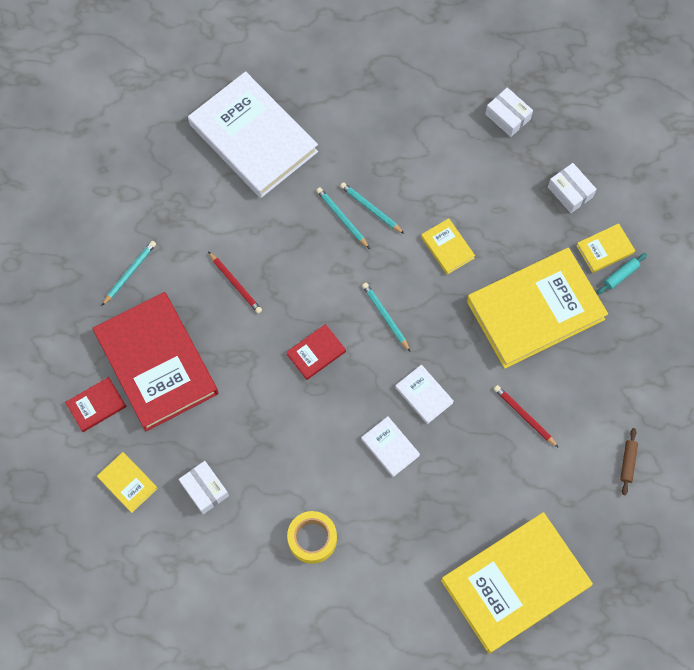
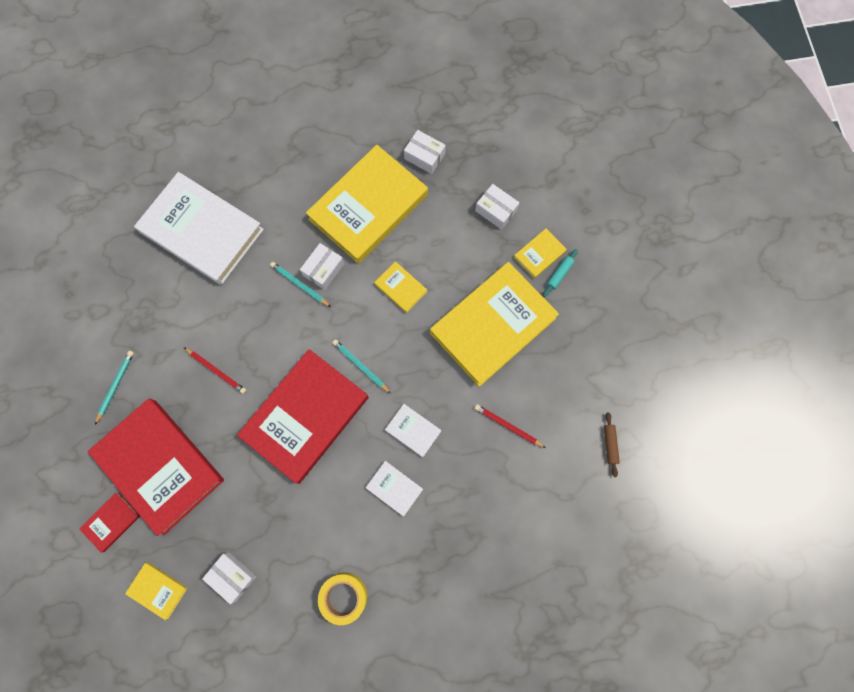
camera: 15 degrees left, 5 degrees up
(316, 353) = (305, 417): red book -> red book, size x2.36
(371, 208) = (323, 269): turquoise pencil -> white box
(515, 583) = (539, 587): yellow book -> yellow book (368, 207)

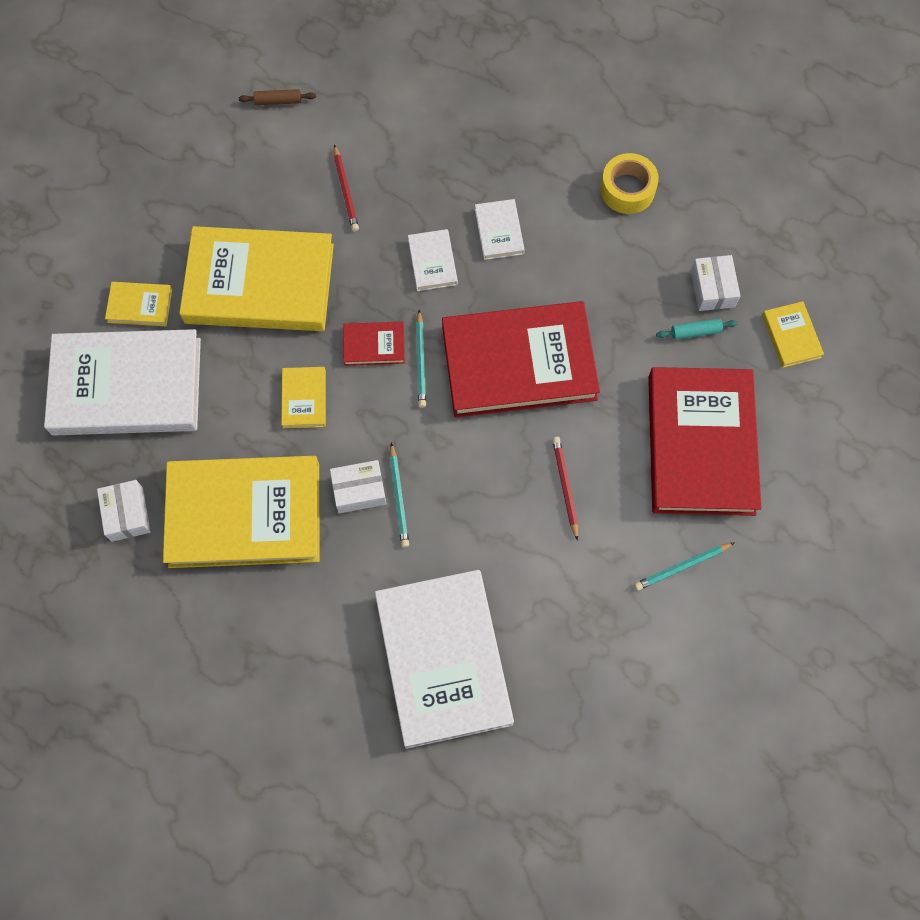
camera: 135 degrees left, 5 degrees down
(111, 522) = (789, 433): red book -> red book (374, 345)
(496, 210) = (127, 386): white box -> white book
(559, 274) = (145, 271): turquoise rolling pin -> turquoise rolling pin (695, 332)
(610, 444) = (278, 101): brown rolling pin -> brown rolling pin turned 45 degrees clockwise

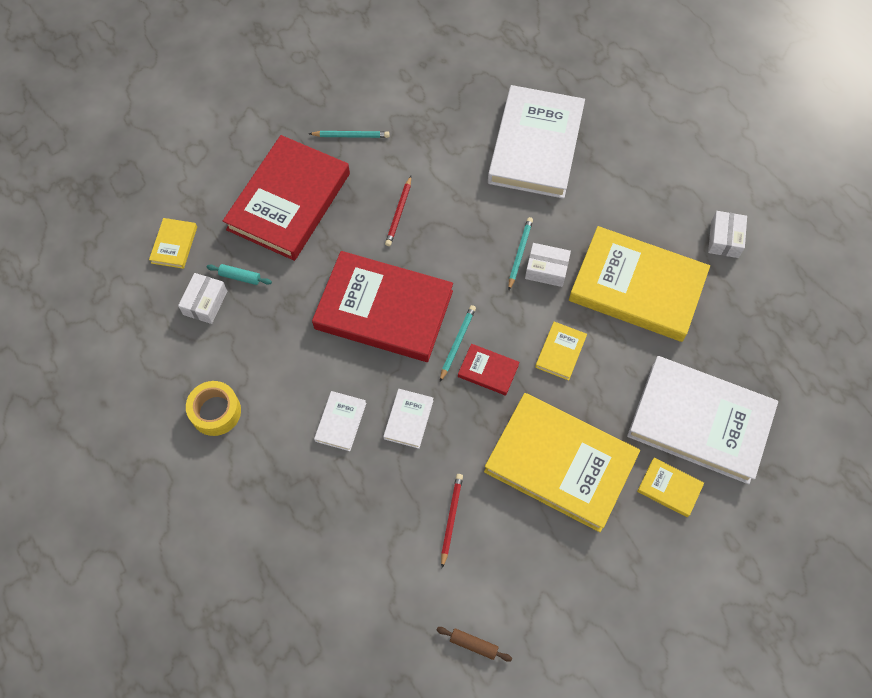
camera: 155 degrees left, 5 degrees down
(127, 514) = (726, 323): white box -> white box (724, 239)

